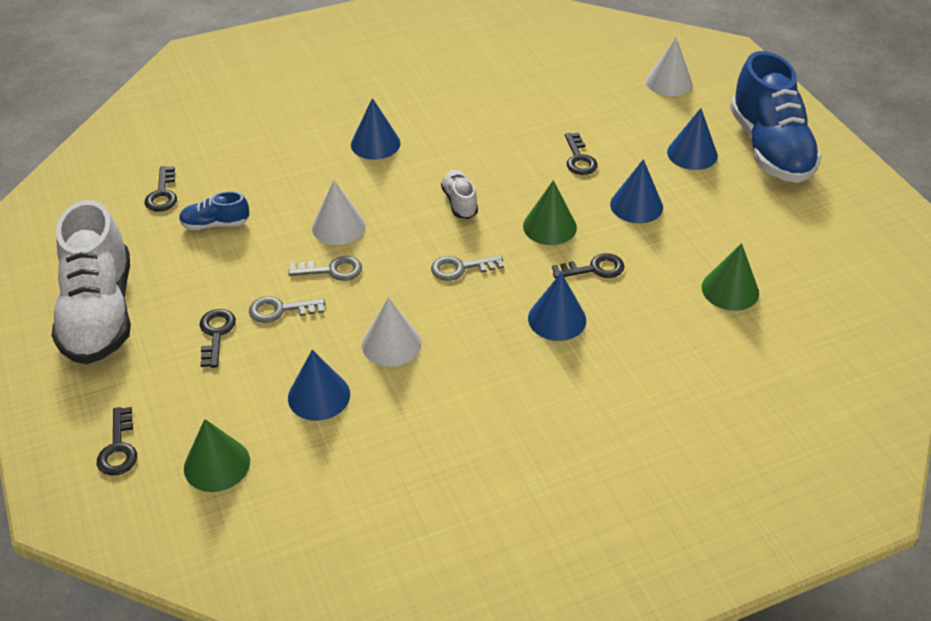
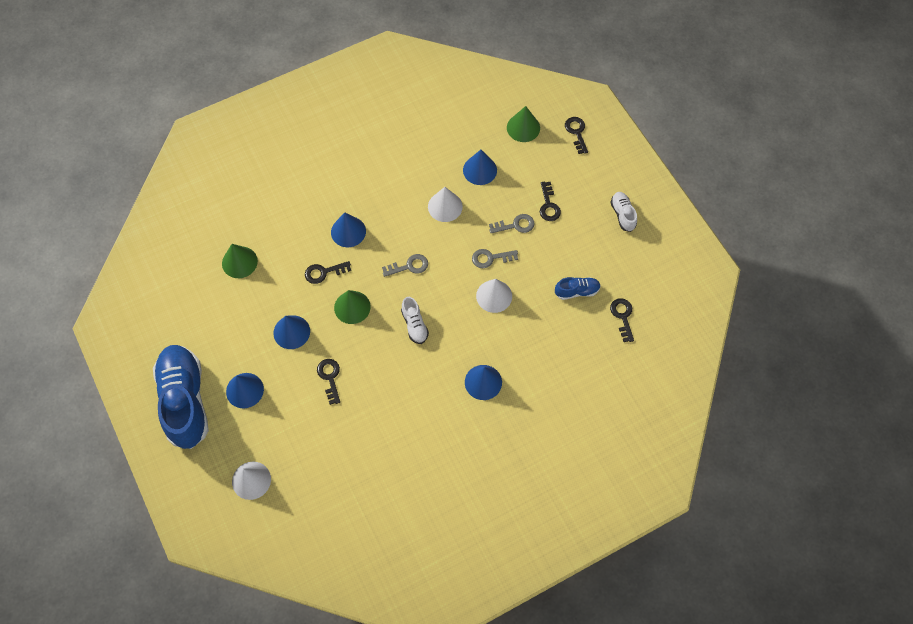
camera: 175 degrees right, 20 degrees up
(100, 313) = (622, 214): white shoe -> white shoe, size x0.44

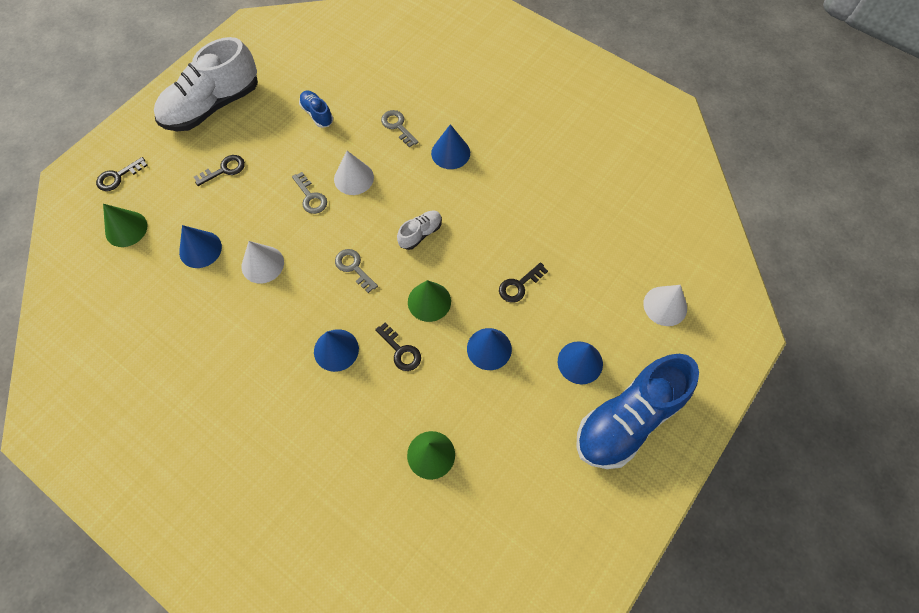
camera: 115 degrees left, 0 degrees up
(515, 225) = (261, 190): grey key -> grey key (398, 126)
(622, 214) = (212, 106): white shoe -> white shoe, size x2.26
(622, 317) = (328, 72): black key -> none

